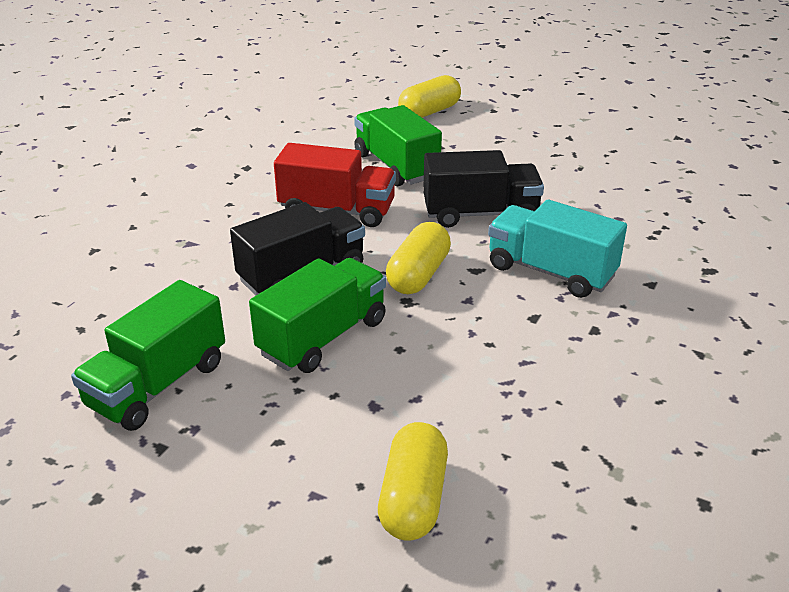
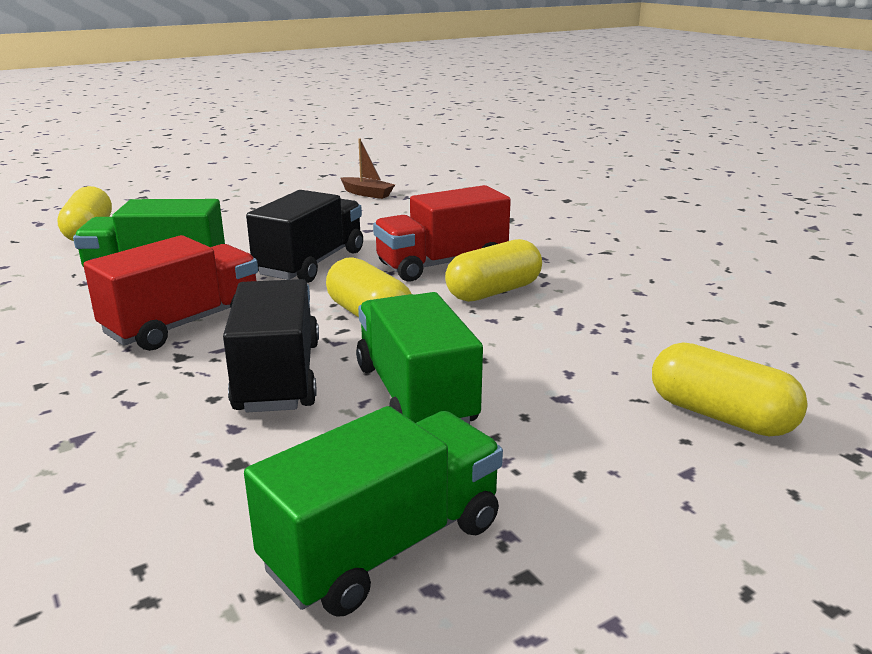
camera: 60 degrees left, 10 degrees down
(158, 385) = (384, 546): green truck -> green truck turned 105 degrees counterclockwise
(525, 316) = (494, 292): none -> yellow capsule
(551, 272) = (442, 264): turquoise truck -> red truck
(663, 176) = (367, 194): none -> brown boat

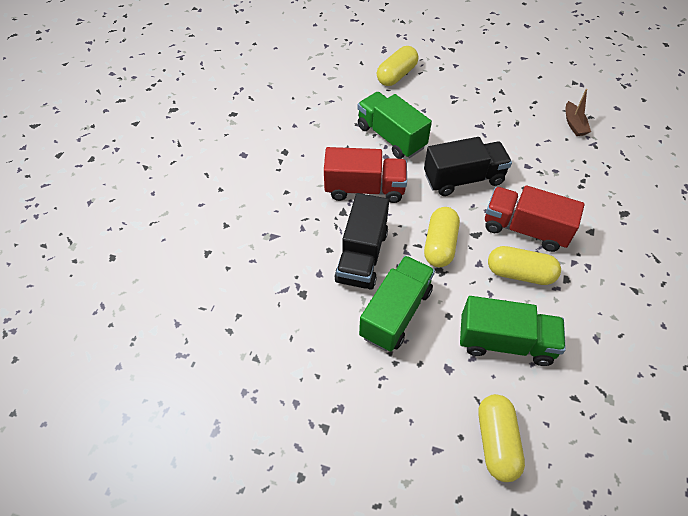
camera: 50 degrees right, 30 degrees up
(278, 376) = (362, 256): black truck -> black truck turned 150 degrees clockwise
(384, 546) = (302, 374): green truck -> green truck (505, 342)

